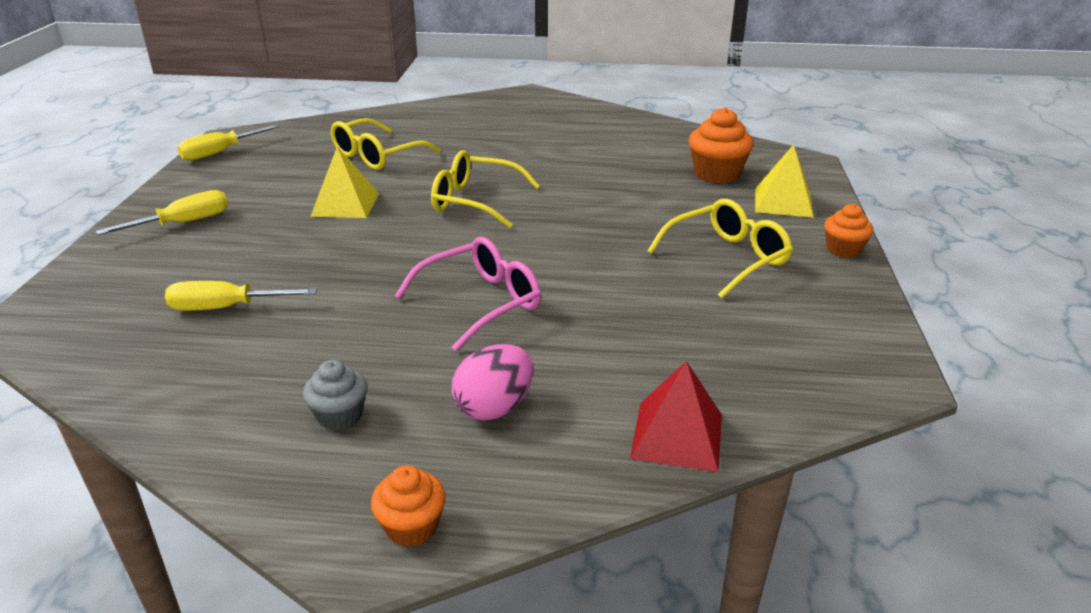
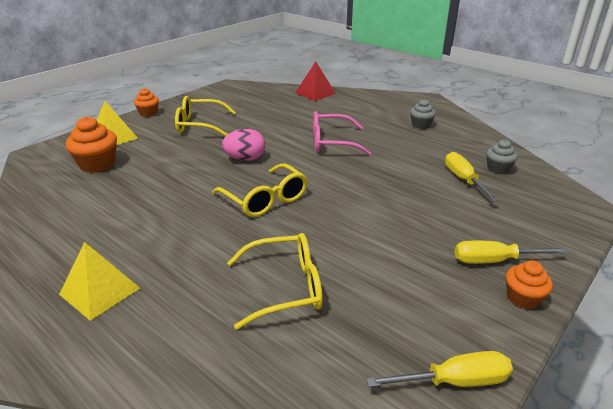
camera: 145 degrees left, 0 degrees up
(161, 350) = (498, 169): none -> grey cupcake
(225, 308) = (463, 179): yellow screwdriver -> yellow screwdriver turned 135 degrees counterclockwise
(345, 204) = (356, 231): yellow pyramid -> yellow pyramid (100, 291)
(411, 527) = (411, 99): orange cupcake -> orange cupcake (523, 298)
(494, 407) = (363, 112): pink egg -> pink egg (245, 159)

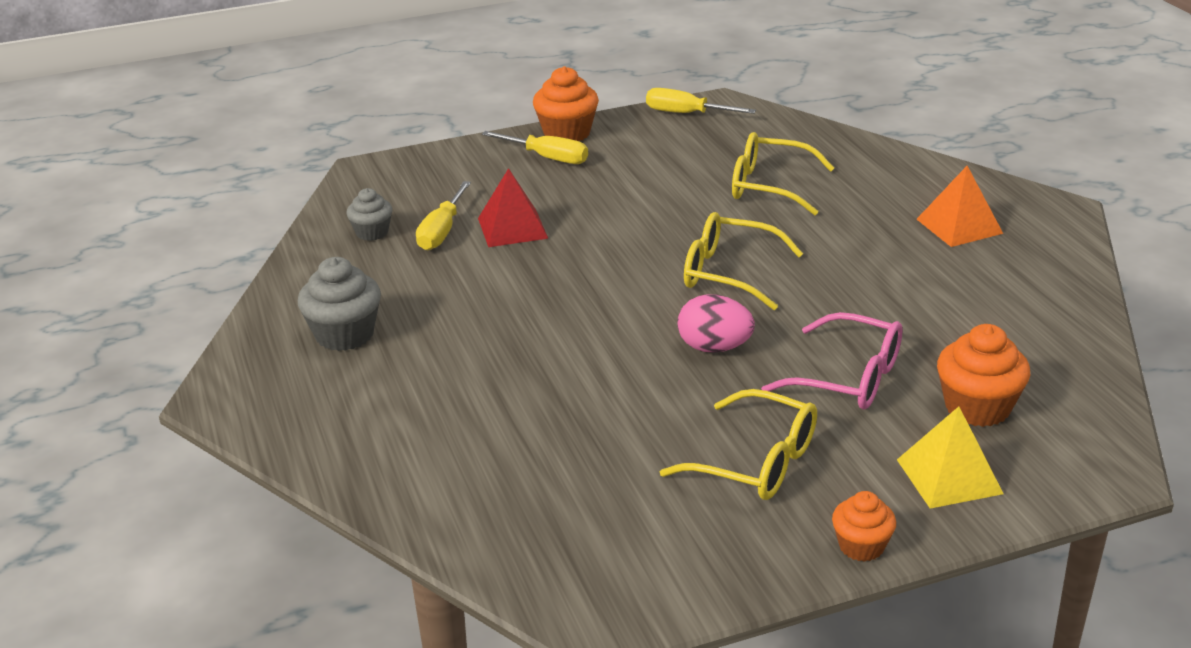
camera: 150 degrees left, 0 degrees up
(100, 291) = (959, 226): yellow pyramid -> orange pyramid
(265, 199) = (728, 273): yellow glasses -> yellow glasses turned 60 degrees counterclockwise
(315, 93) = (416, 500): red pyramid -> red pyramid (512, 228)
(331, 142) = (542, 341): pink glasses -> pink glasses (849, 378)
(421, 125) = (344, 334): grey cupcake -> grey cupcake, size x1.61
(523, 298) = (567, 133): orange cupcake -> orange cupcake, size x1.61

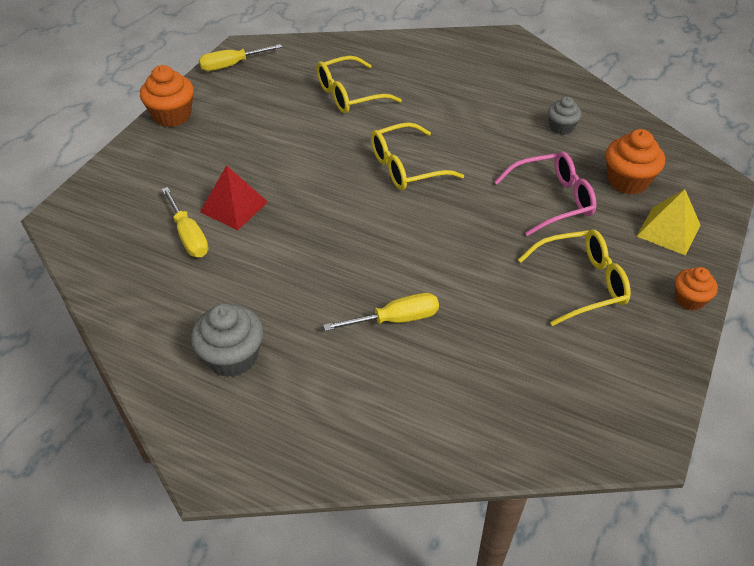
camera: 45 degrees left, 15 degrees up
(372, 232) = (138, 265): grey cupcake -> grey cupcake (561, 127)
(548, 158) = (185, 141): yellow screwdriver -> yellow screwdriver (396, 319)
(714, 348) = (465, 222): pink egg -> none
(959, 226) = (478, 72): orange pyramid -> none

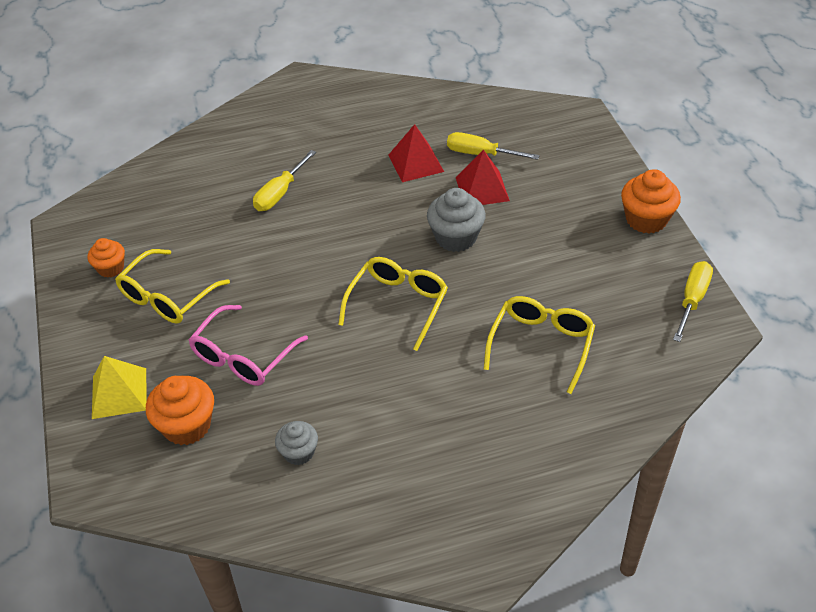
camera: 140 degrees right, 0 degrees up
(232, 357) = (354, 119): grey cupcake -> grey cupcake (456, 237)
(247, 265) = (416, 163): none -> red pyramid
(689, 299) = (73, 337): orange cupcake -> orange cupcake (111, 268)

